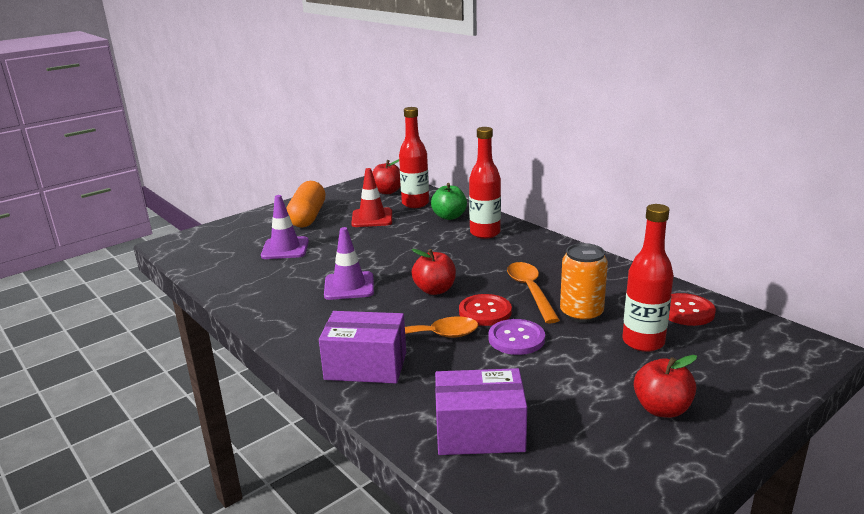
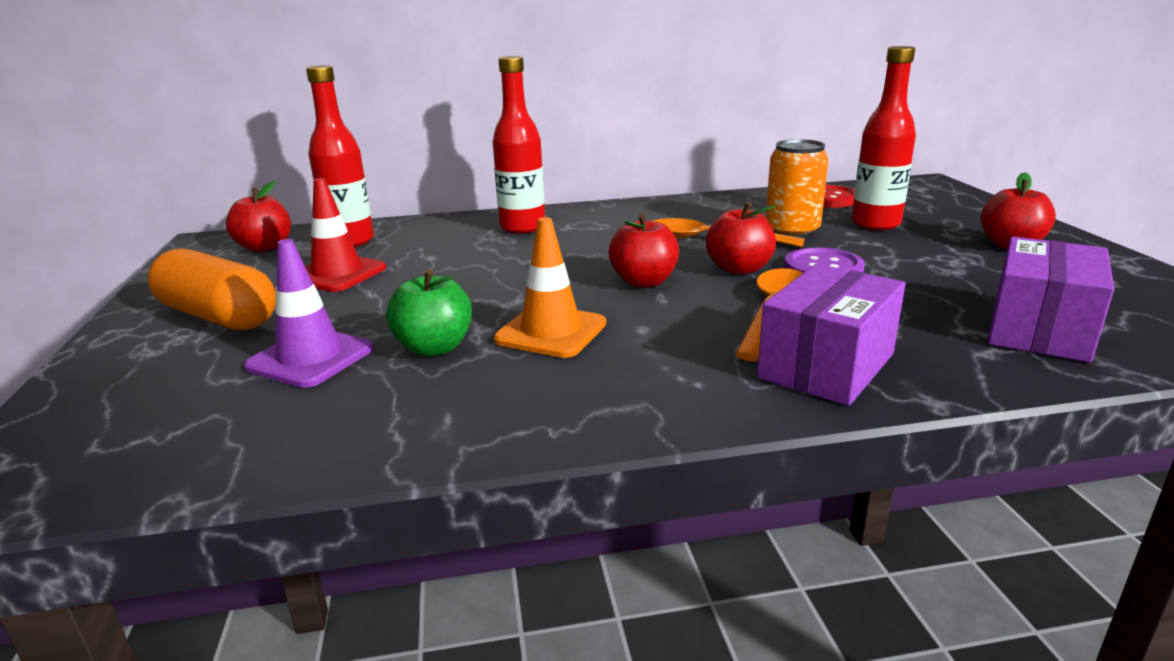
camera: 60 degrees left, 0 degrees up
(349, 286) = (551, 332): purple traffic cone -> orange traffic cone
(449, 216) = (435, 233): green apple -> green apple (434, 348)
(485, 312) = (739, 269): red button -> red apple

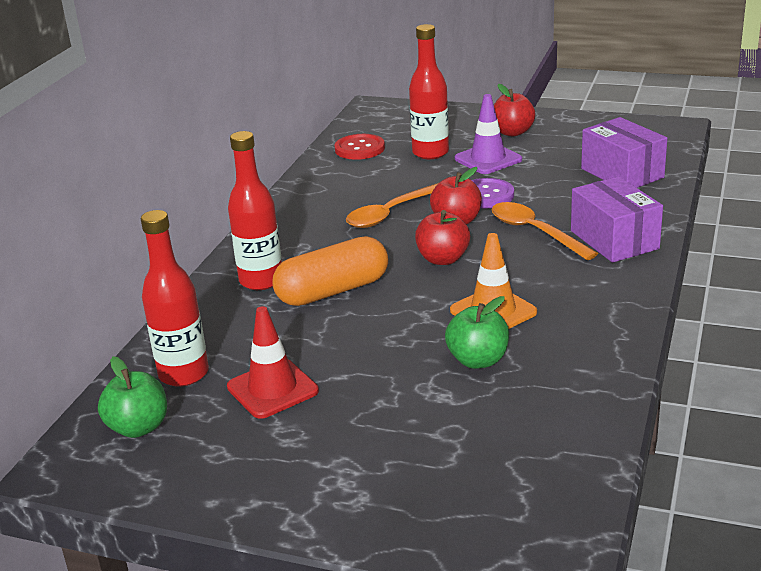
camera: 60 degrees left, 5 degrees up
(218, 316) = (314, 459): orange capsule -> orange capsule (333, 291)
(265, 248) = (138, 427): red apple -> green apple
(310, 358) = (448, 415): purple traffic cone -> purple traffic cone (488, 159)
(792, 231) = (410, 182): orange can -> none

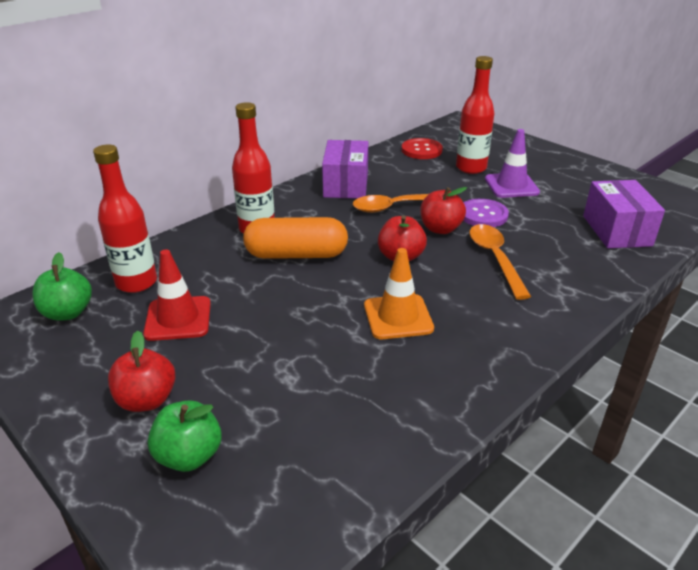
camera: 25 degrees right, 5 degrees up
(478, 360) = (345, 356): green apple -> green apple (189, 456)
(512, 132) = (551, 169): red apple -> red apple (147, 400)
(614, 240) = (558, 289): purple box -> purple box (346, 185)

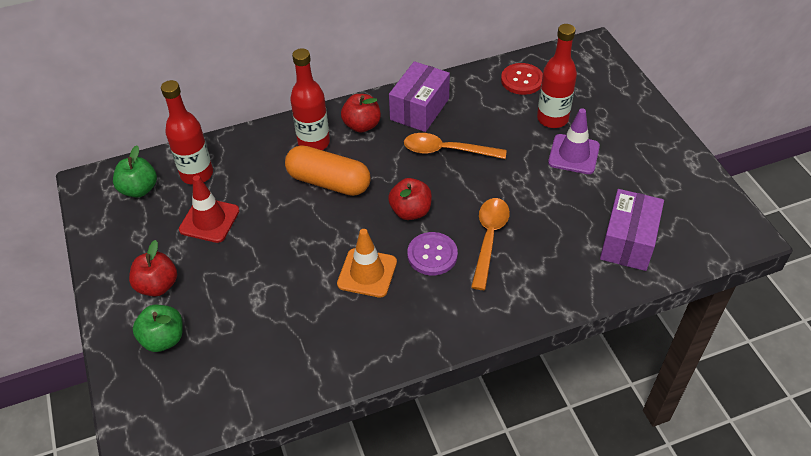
camera: 25 degrees right, 15 degrees up
(440, 229) = (467, 189): red apple -> red apple (362, 125)
(483, 215) = (517, 184): purple button -> purple button (432, 255)

